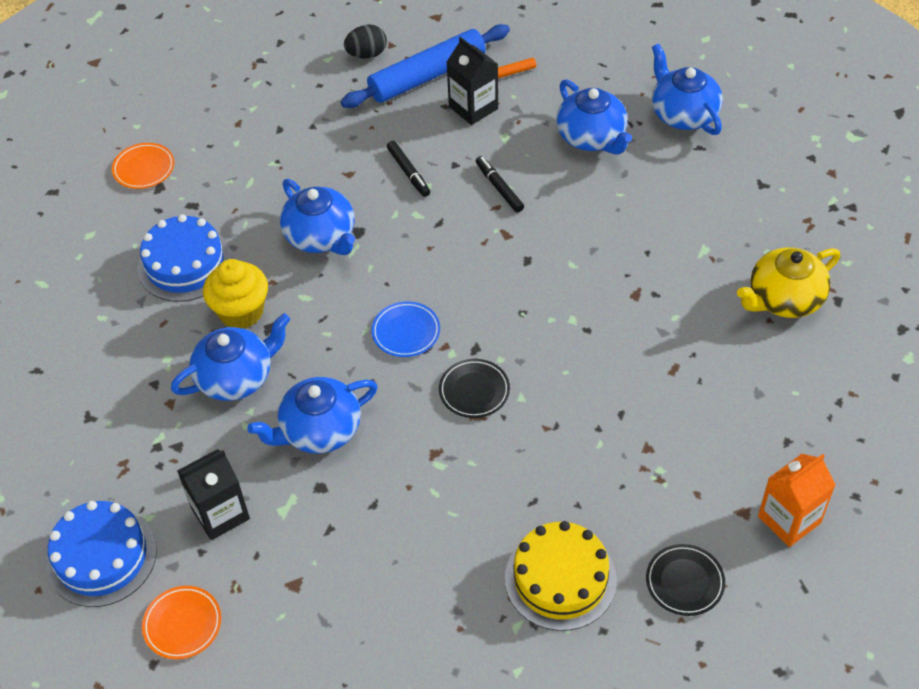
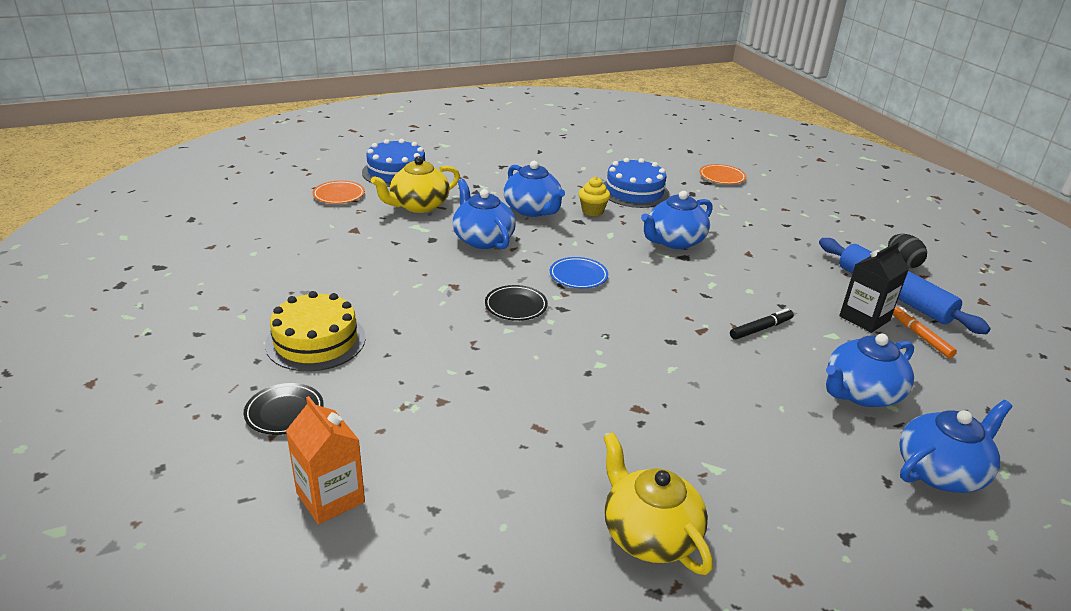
camera: 85 degrees right, 20 degrees down
(220, 513) = (418, 205): black carton -> yellow teapot
(241, 312) = (592, 211): yellow cupcake -> yellow cupcake, size x0.66
(408, 172) = (761, 281): black marker -> none

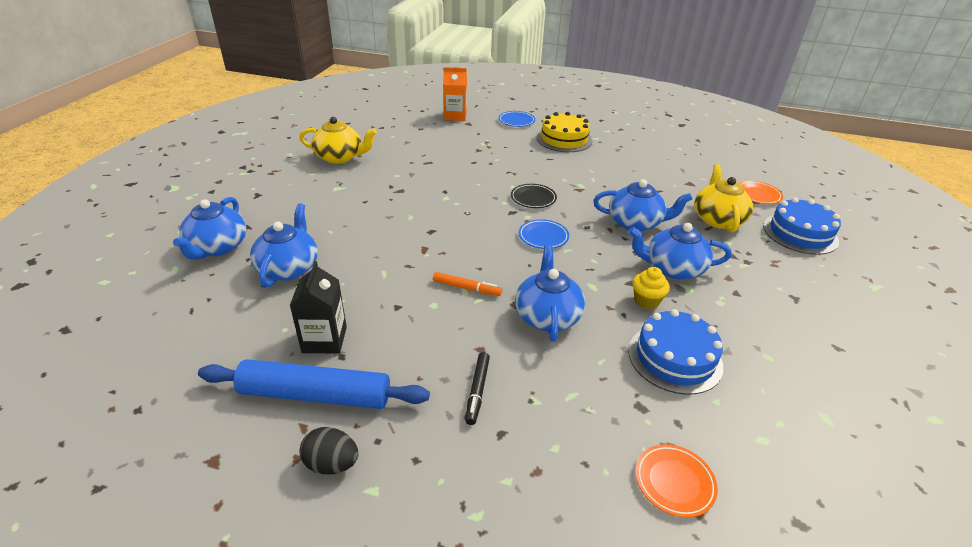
camera: 130 degrees right, 5 degrees up
(284, 412) = (516, 121): black plate -> blue plate
(761, 329) = (390, 275): black marker -> black marker (477, 391)
(921, 336) = (266, 352): orange marker -> orange marker (466, 288)

